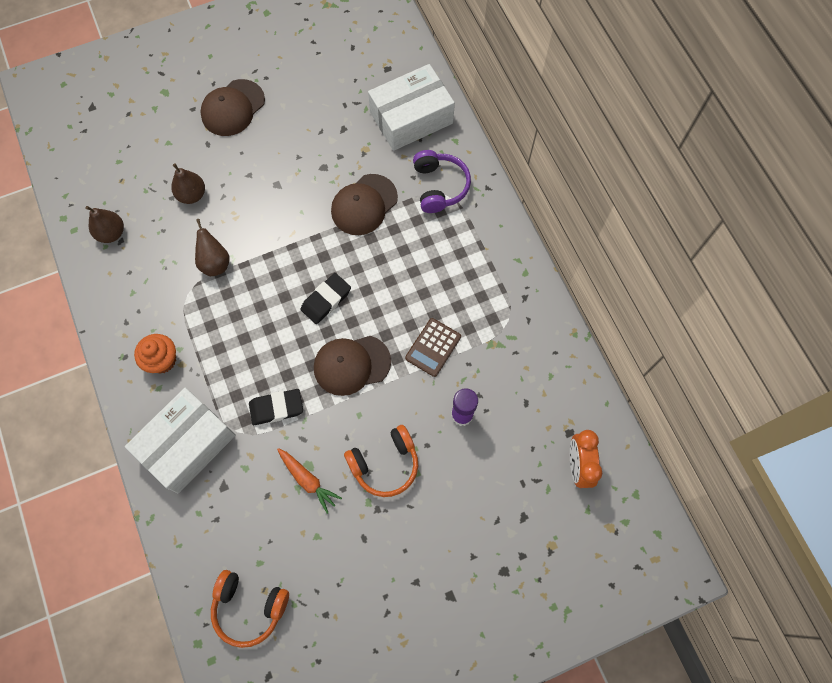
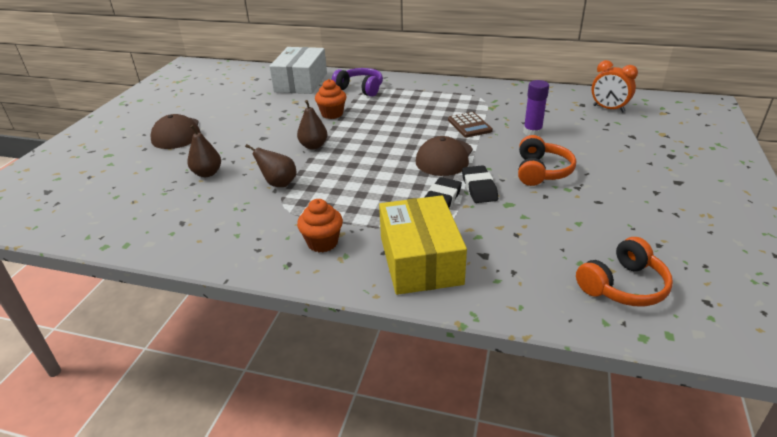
camera: 50 degrees left, 35 degrees down
(111, 233) = (167, 224): brown pear -> brown pear (313, 146)
(187, 444) = (420, 260): white box -> yellow box
(308, 480) = (522, 209): orange carrot -> none
(326, 300) = (380, 150): black eraser -> black eraser (479, 188)
(364, 205) = (332, 114): brown cap -> orange cupcake

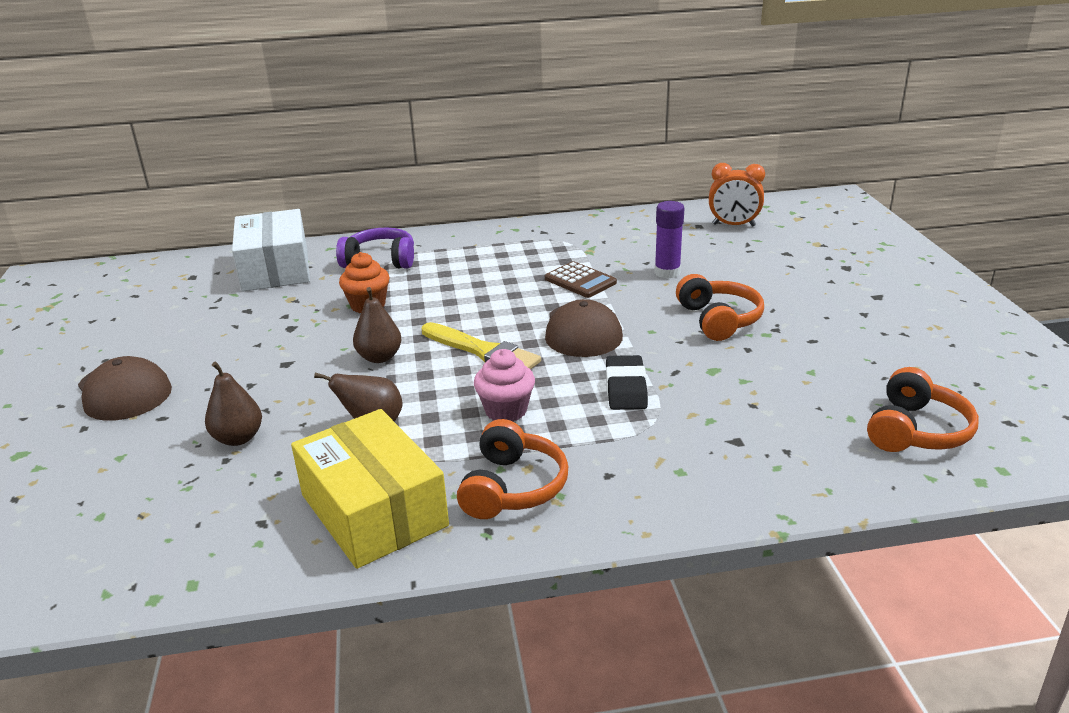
camera: 25 degrees left, 5 degrees down
(322, 242) = (512, 487): orange cupcake -> orange headphones
(357, 196) = (506, 410): none -> pink cupcake
(373, 156) = (482, 351): none -> yellow brush
(420, 260) = (664, 470): yellow box -> yellow box (374, 510)
(479, 188) = (660, 359): black eraser -> none

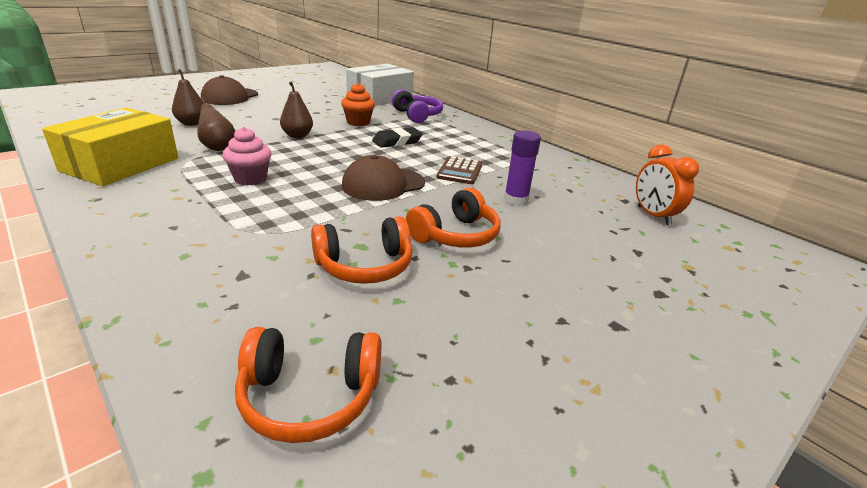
camera: 55 degrees right, 0 degrees up
(482, 351) = (326, 159): yellow brush -> none
(512, 487) = (151, 197): orange headphones -> orange headphones (365, 266)
(626, 388) = (306, 213): black eraser -> black eraser (397, 141)

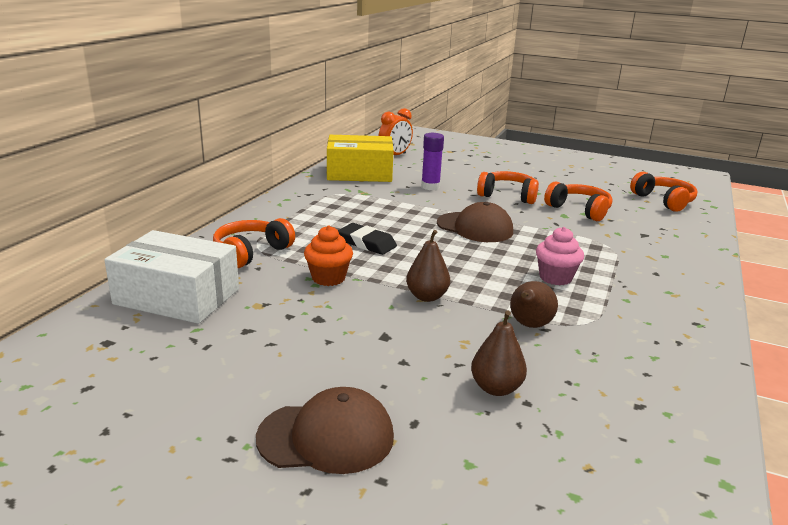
camera: 115 degrees left, 5 degrees down
(121, 164) = (650, 355): yellow box -> yellow box (359, 173)
(417, 115) = (251, 252): purple headphones -> orange headphones
(459, 171) = (404, 208): brown calculator -> none

